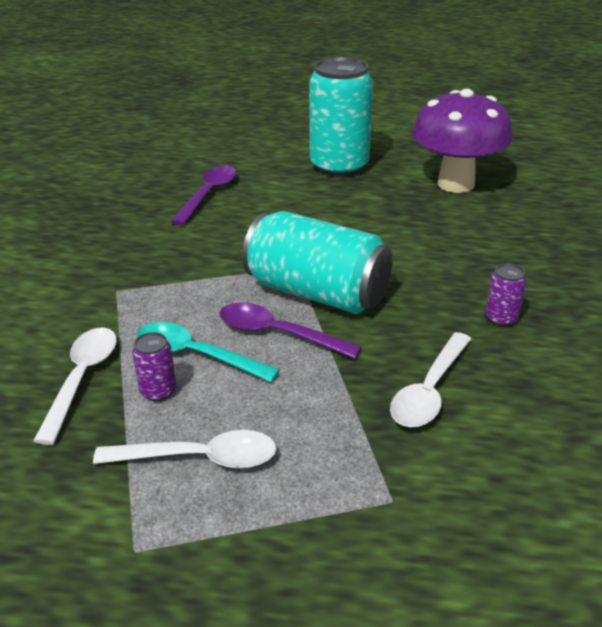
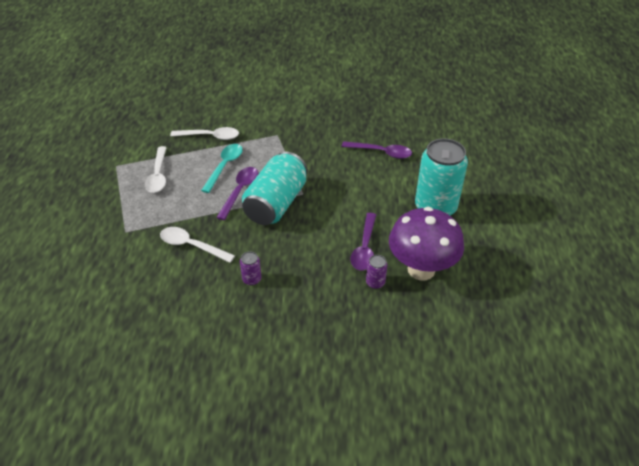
camera: 85 degrees right, 10 degrees up
(158, 391) = (200, 159): purple can -> purple can (375, 282)
(420, 219) = (364, 248): none -> purple spoon

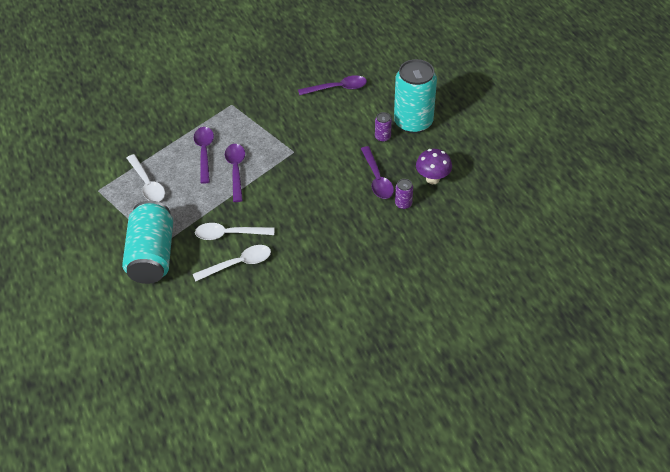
camera: 25 degrees left, 5 degrees up
(210, 136) = (168, 129): white spoon -> white spoon (238, 264)
(224, 166) = (204, 152): turquoise spoon -> purple spoon
(252, 279) = (302, 241): purple can -> purple can (382, 137)
(276, 203) = (276, 169): turquoise can -> turquoise can (152, 255)
(421, 269) = (432, 179): purple mushroom -> purple mushroom, size x0.56

